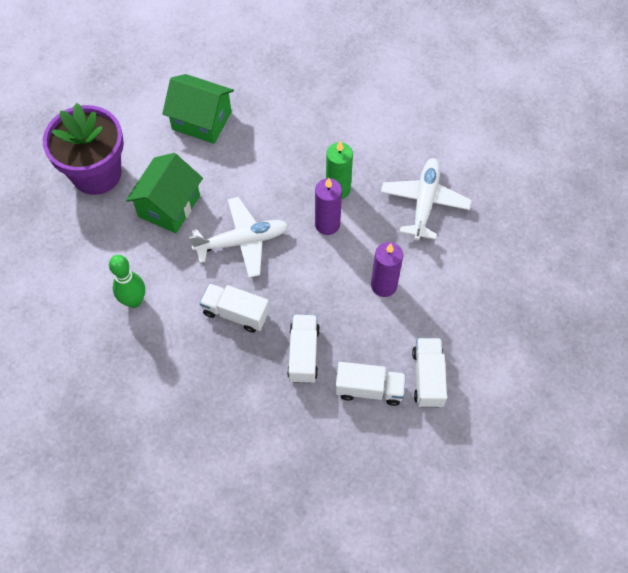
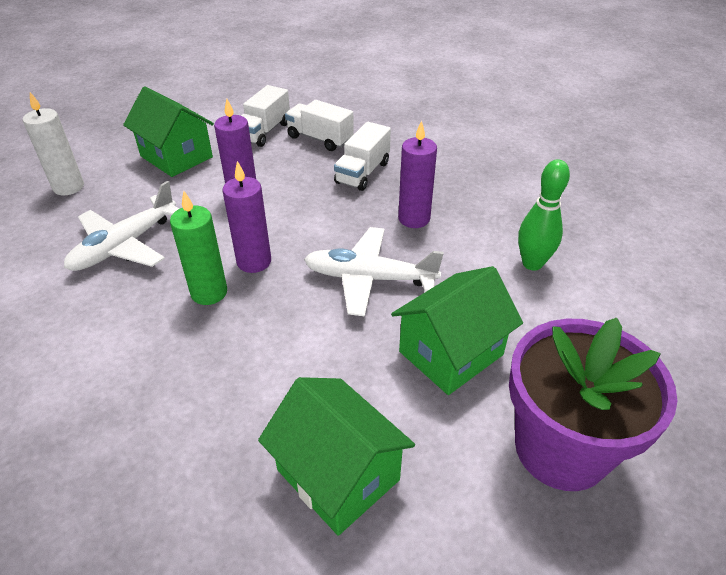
camera: 155 degrees left, 20 degrees down
(236, 313) = (414, 219): white truck -> purple candle
(474, 307) = (176, 157): none -> green house
(522, 237) = (68, 187): none -> white candle

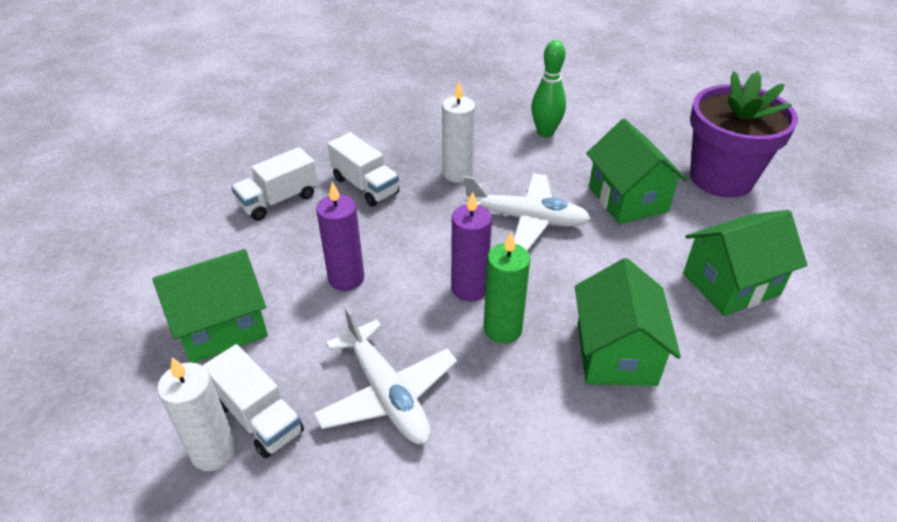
camera: 70 degrees left, 0 degrees up
(196, 377) = (616, 353): none -> green house
(264, 132) = (227, 240): white truck -> white truck (259, 417)
(369, 278) = (527, 219): white plane -> white plane turned 105 degrees counterclockwise
(414, 219) = (457, 174): purple candle -> white candle

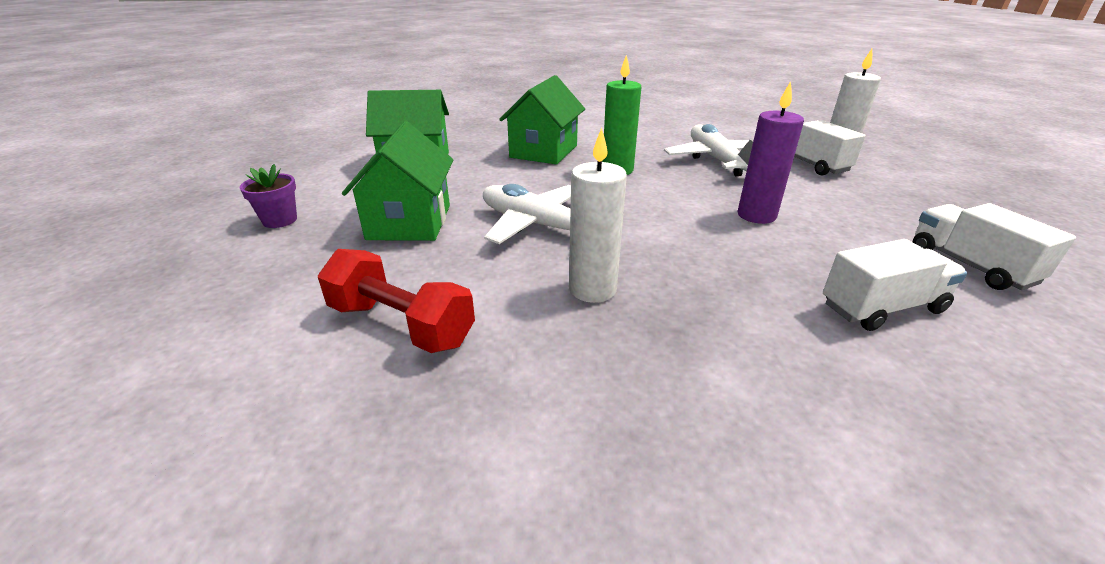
camera: 160 degrees left, 10 degrees down
(221, 326) = (875, 205): green house -> none
(365, 186) = (741, 301): white truck -> white truck (970, 265)
(469, 288) = (633, 191): purple candle -> none
(545, 132) = (401, 324): green bowling pin -> red dumbbell
(721, 178) = (280, 220): purple flower pot -> purple flower pot, size x0.41

